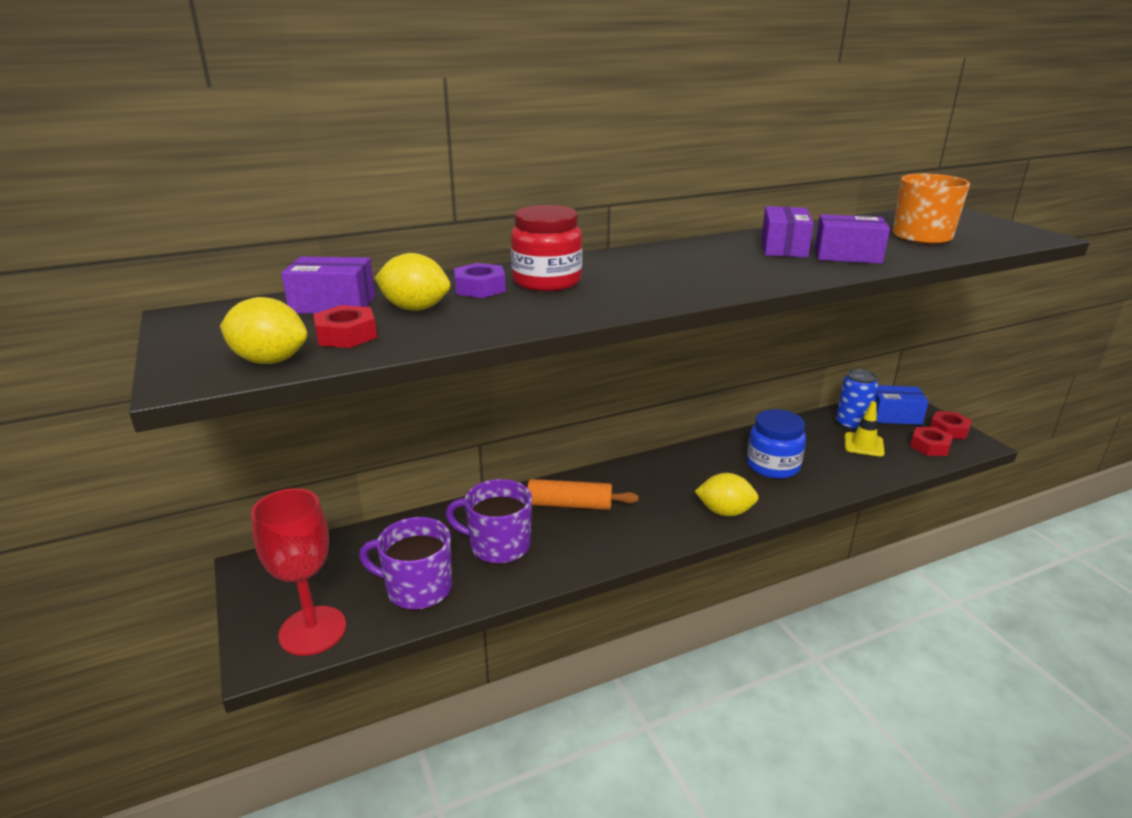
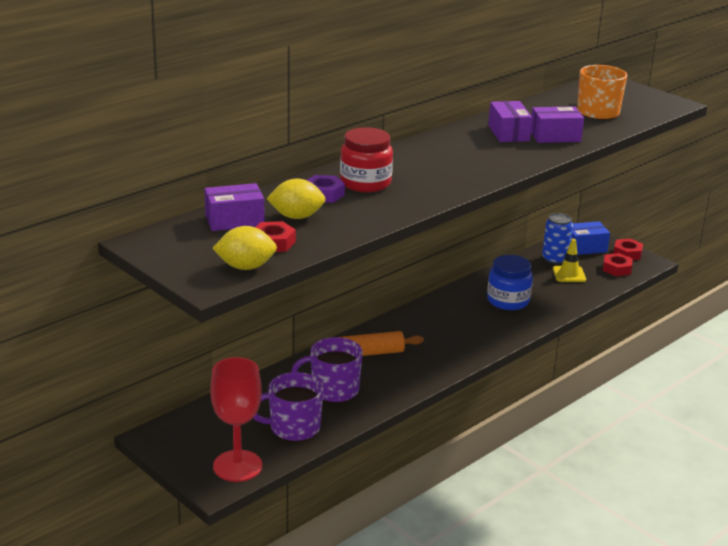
camera: 20 degrees left, 0 degrees up
(725, 512) = (487, 340): yellow lemon -> none

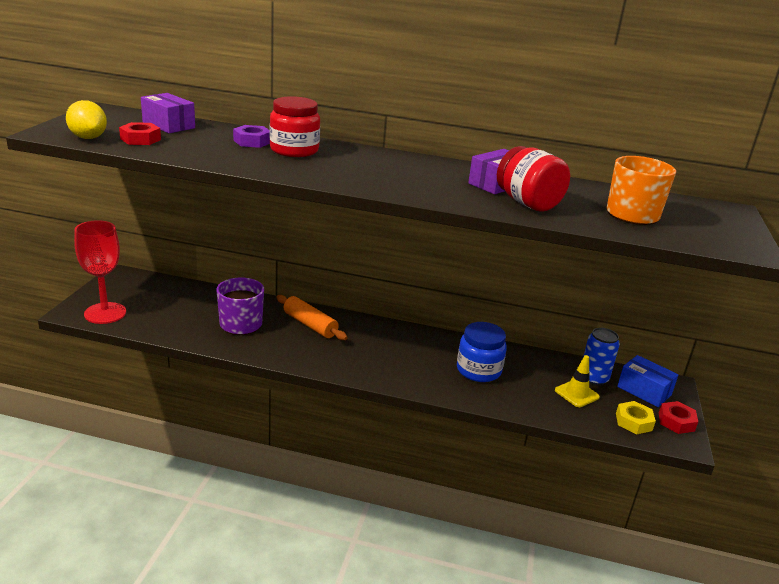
camera: 55 degrees right, 0 degrees up
(293, 427) = (172, 321): purple mug -> none
(296, 217) = (197, 139): yellow lemon -> none
(555, 136) = (528, 203): purple box -> red jar
(616, 269) = (633, 422): red nut -> yellow nut

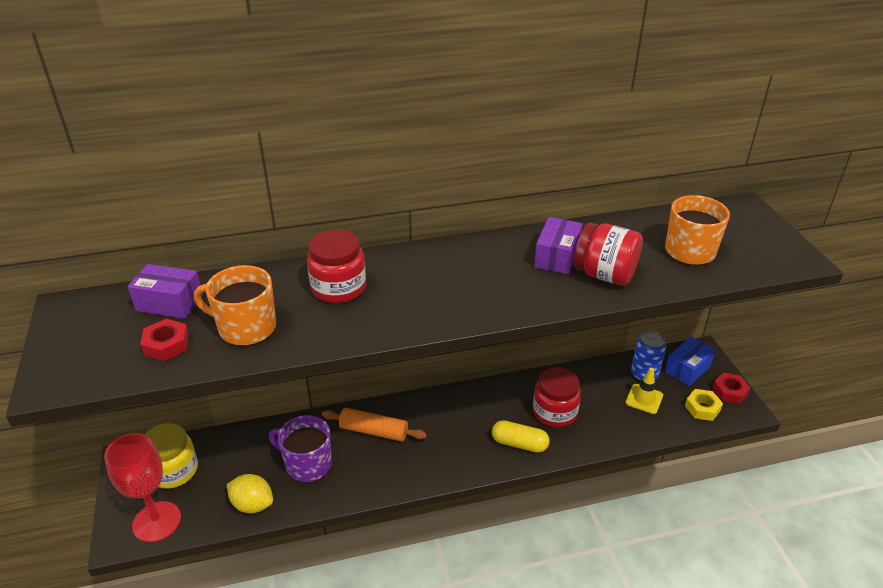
camera: 25 degrees left, 10 degrees up
(88, 138) = (106, 370): yellow lemon -> yellow lemon (252, 504)
(144, 292) = (174, 470): none -> yellow jar
(202, 147) = (246, 328): none -> orange mug
(252, 141) = (284, 292): purple nut -> none
(425, 377) = (519, 444): none -> yellow capsule
(478, 370) = (554, 412): blue jar -> red jar
(644, 391) = (687, 369): blue box -> blue box turned 60 degrees counterclockwise

